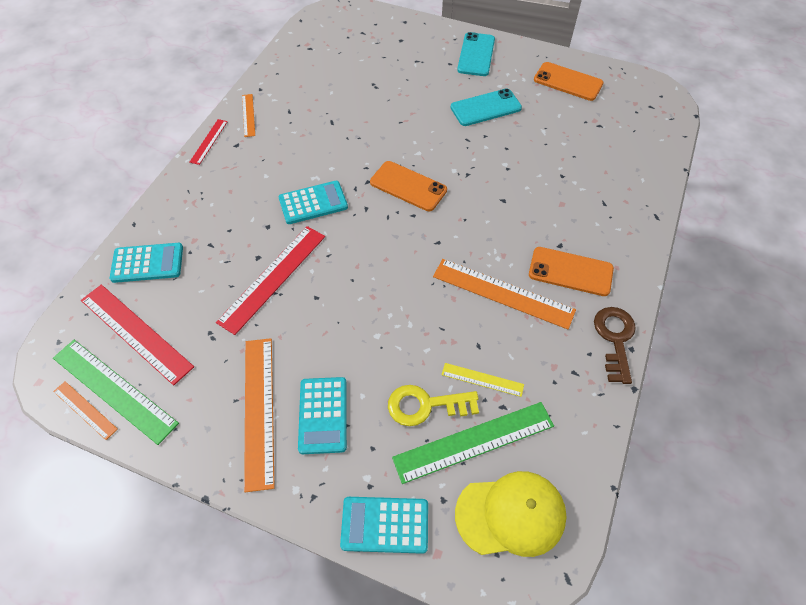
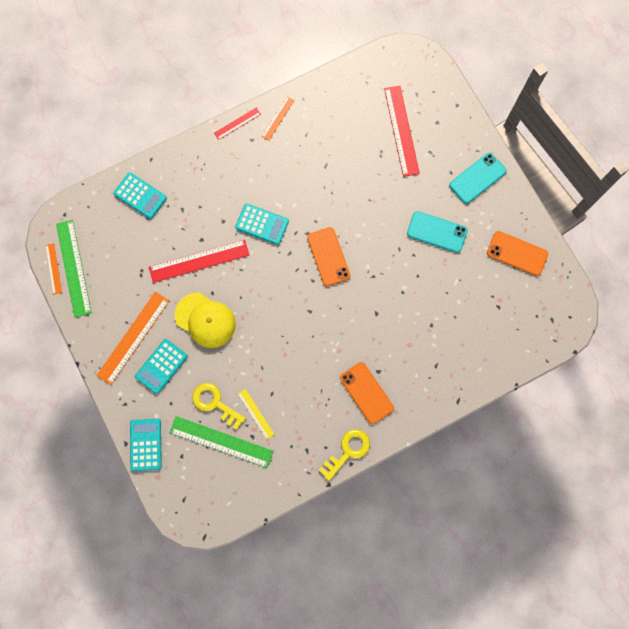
camera: 40 degrees right, 20 degrees up
(136, 332) = (105, 240): red ruler -> red ruler (401, 130)
(385, 525) = (146, 444): turquoise calculator -> turquoise calculator turned 45 degrees clockwise
(503, 293) = (314, 374): orange ruler -> none
(510, 514) = (206, 489): yellow cap -> yellow cap (205, 320)
(568, 82) = (517, 253): orange phone -> orange phone turned 45 degrees counterclockwise
(615, 339) = (348, 451): brown key -> yellow key

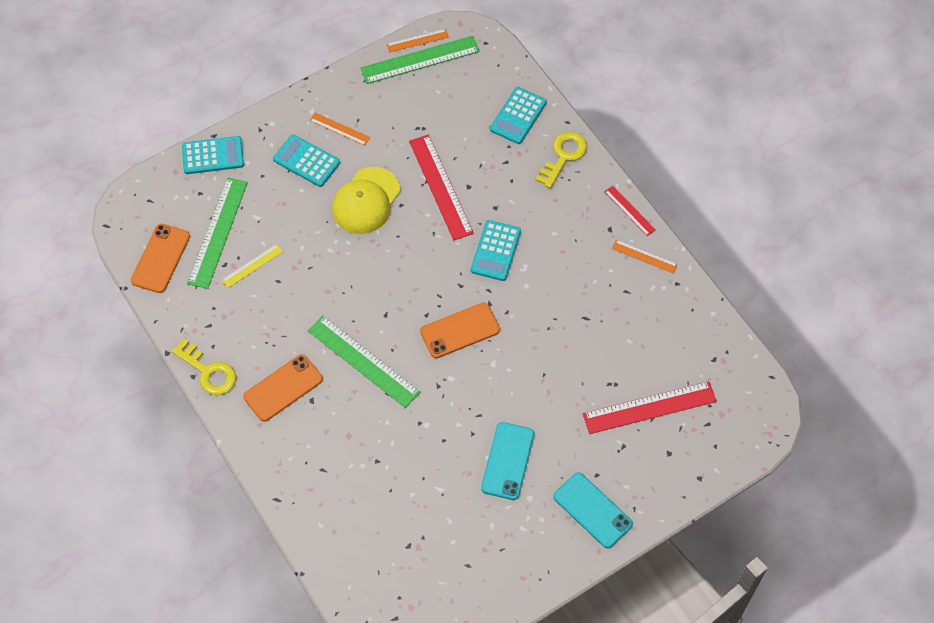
camera: 85 degrees right, 15 degrees down
(133, 337) = (339, 129): orange ruler -> orange ruler, size x0.52
(215, 403) = (264, 221): yellow key -> yellow key (563, 156)
(348, 330) = (363, 361): none -> green ruler
(517, 253) = (487, 568): orange phone -> orange phone (160, 258)

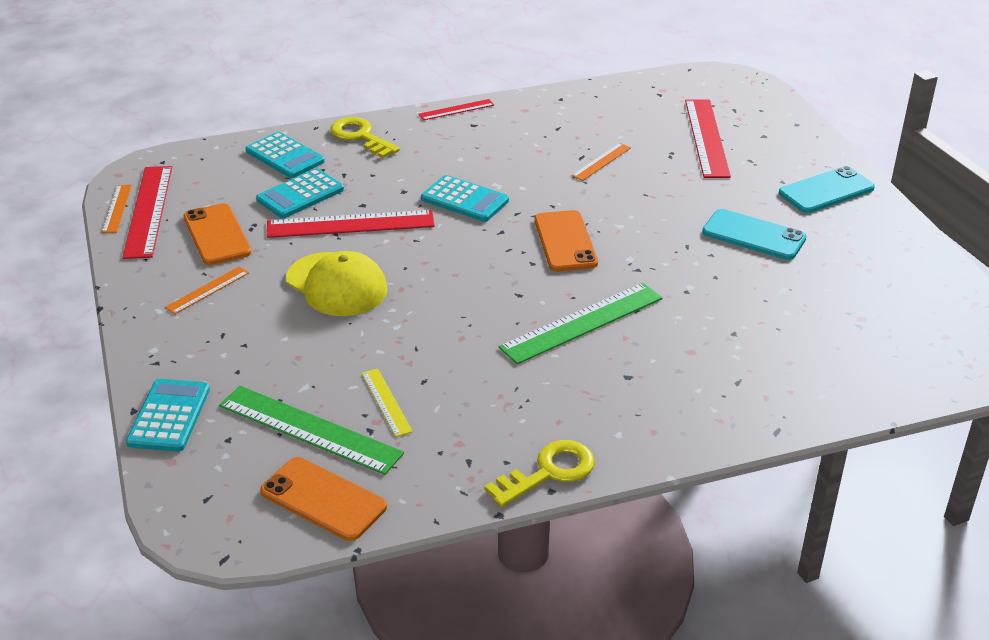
camera: 75 degrees left, 25 degrees down
(283, 388) = (600, 400): orange phone -> orange phone (217, 235)
(306, 161) = (240, 326): turquoise calculator -> turquoise calculator (300, 195)
(420, 59) = (148, 211): green ruler -> red ruler
(644, 256) = (519, 111): orange ruler -> orange ruler (601, 162)

